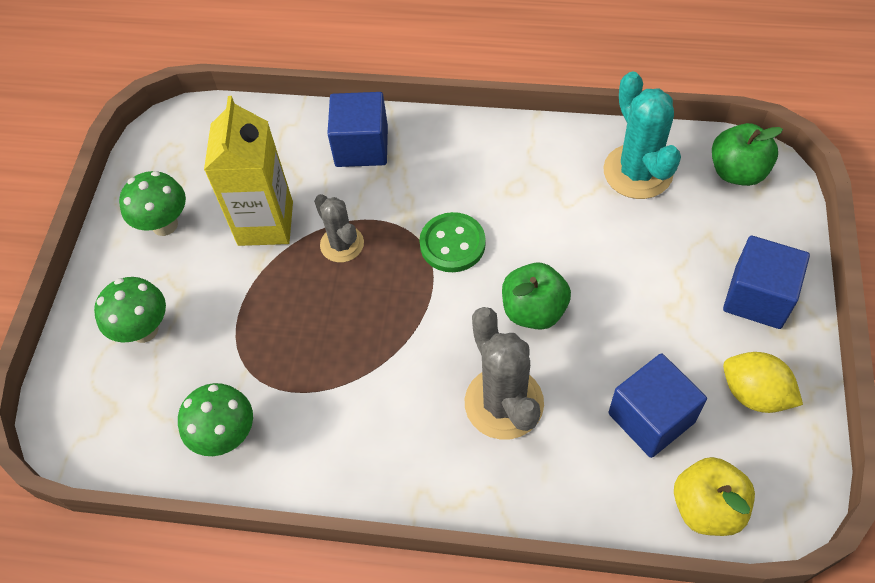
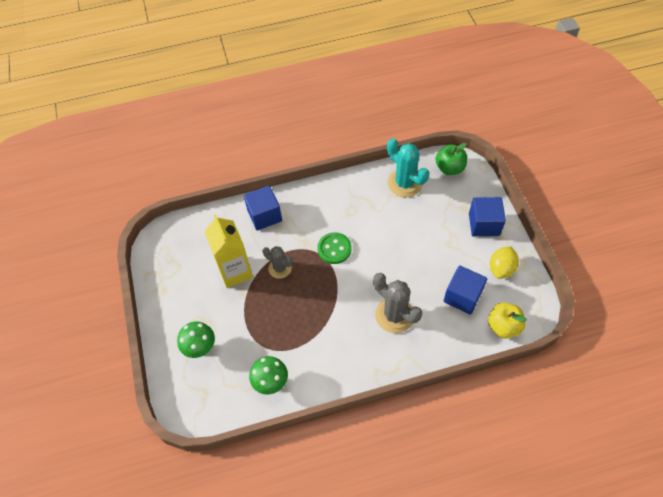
camera: 25 degrees left, 0 degrees up
(165, 225) = (182, 291): green mushroom -> none
(534, 310) = (388, 267): green apple -> none
(754, 394) = (501, 269): yellow lemon -> yellow lemon turned 75 degrees counterclockwise

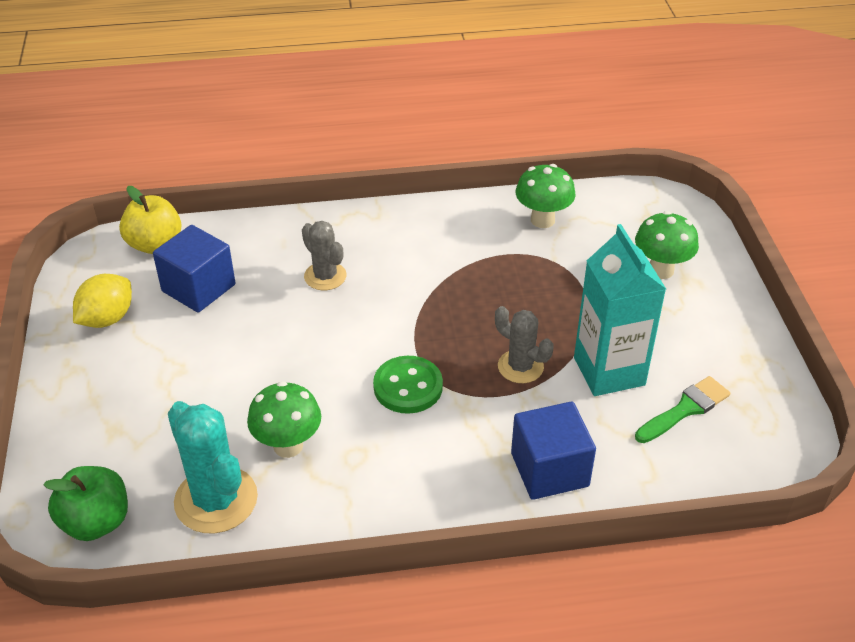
camera: 175 degrees left, 15 degrees down
(200, 255) = (685, 409): none -> green brush
(235, 272) = (609, 371): yellow carton -> turquoise carton
(382, 211) = (288, 445): none -> green mushroom
(394, 315) = (325, 276): grey cactus -> grey cactus, size x0.62
(484, 224) = (92, 394): blue cube -> none

